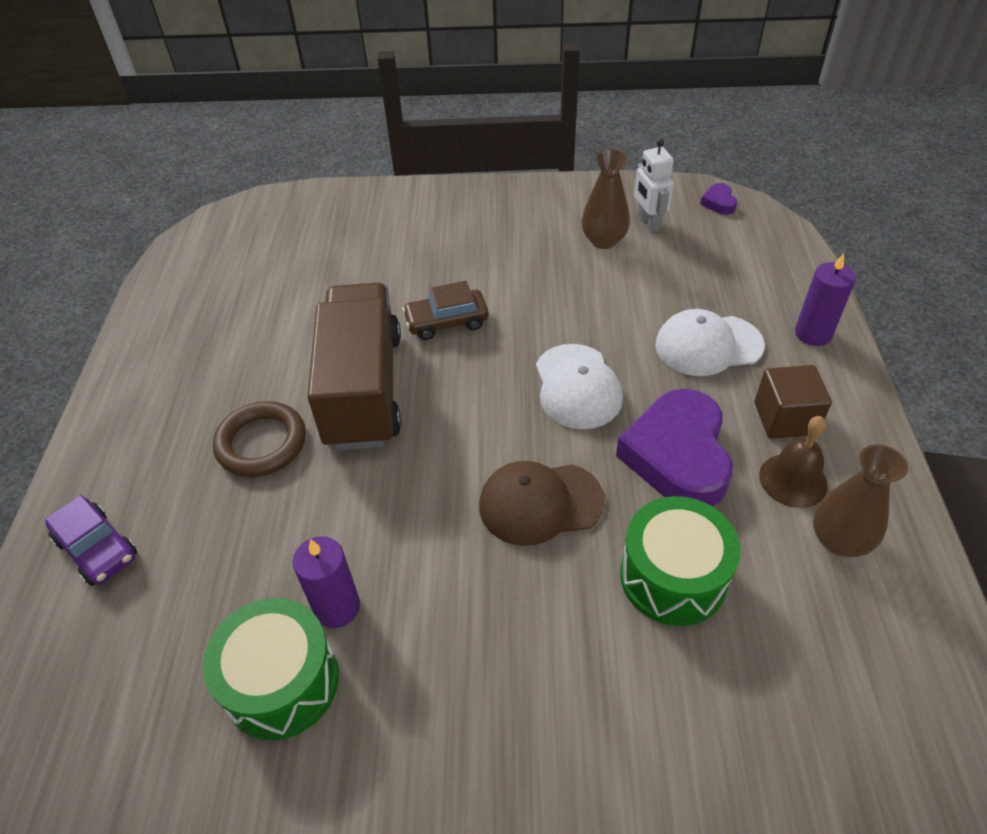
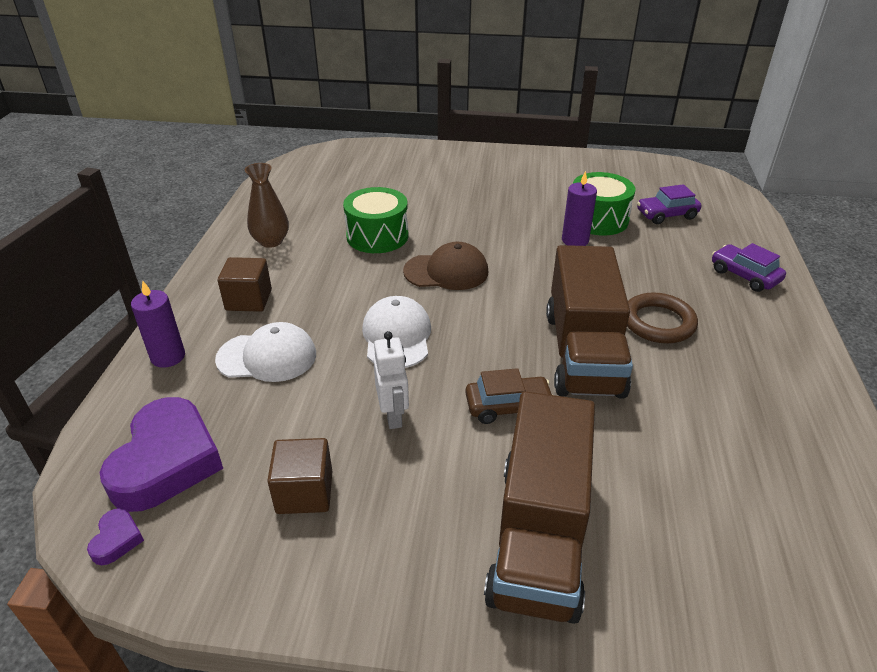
camera: 175 degrees left, 10 degrees down
(142, 717) = (666, 215): none -> purple car
(423, 235) = (539, 536): none -> brown truck
(603, 241) = (304, 492): brown vase -> brown cube
(648, 223) = (233, 514): white robot -> white robot (393, 415)
(677, 456) = (341, 286): purple heart -> purple heart (166, 461)
(793, 480) = (274, 268): brown bell -> none

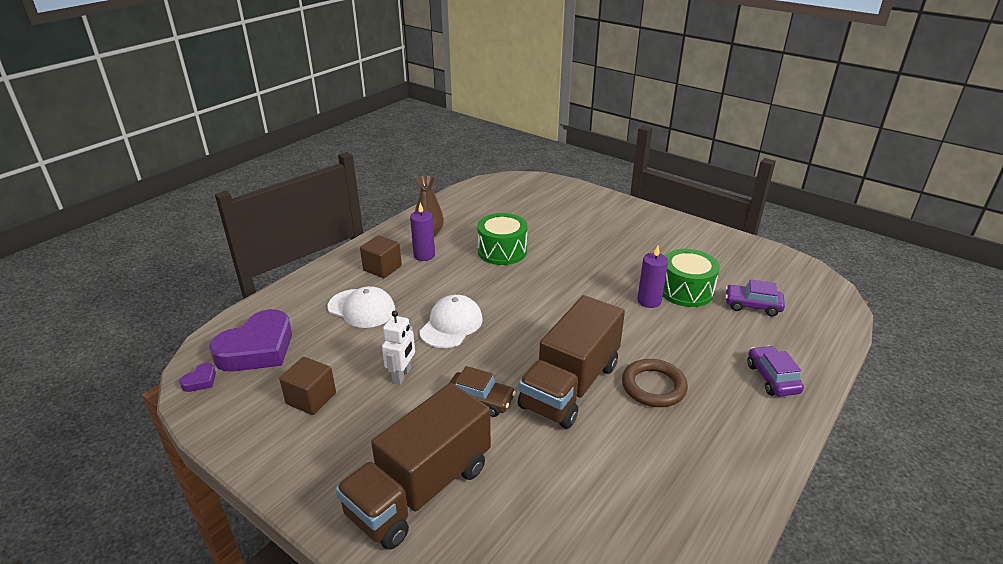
camera: 30 degrees right, 5 degrees down
(168, 357) = (308, 288): purple candle -> purple candle (424, 255)
(446, 271) = (526, 292): brown cap -> none

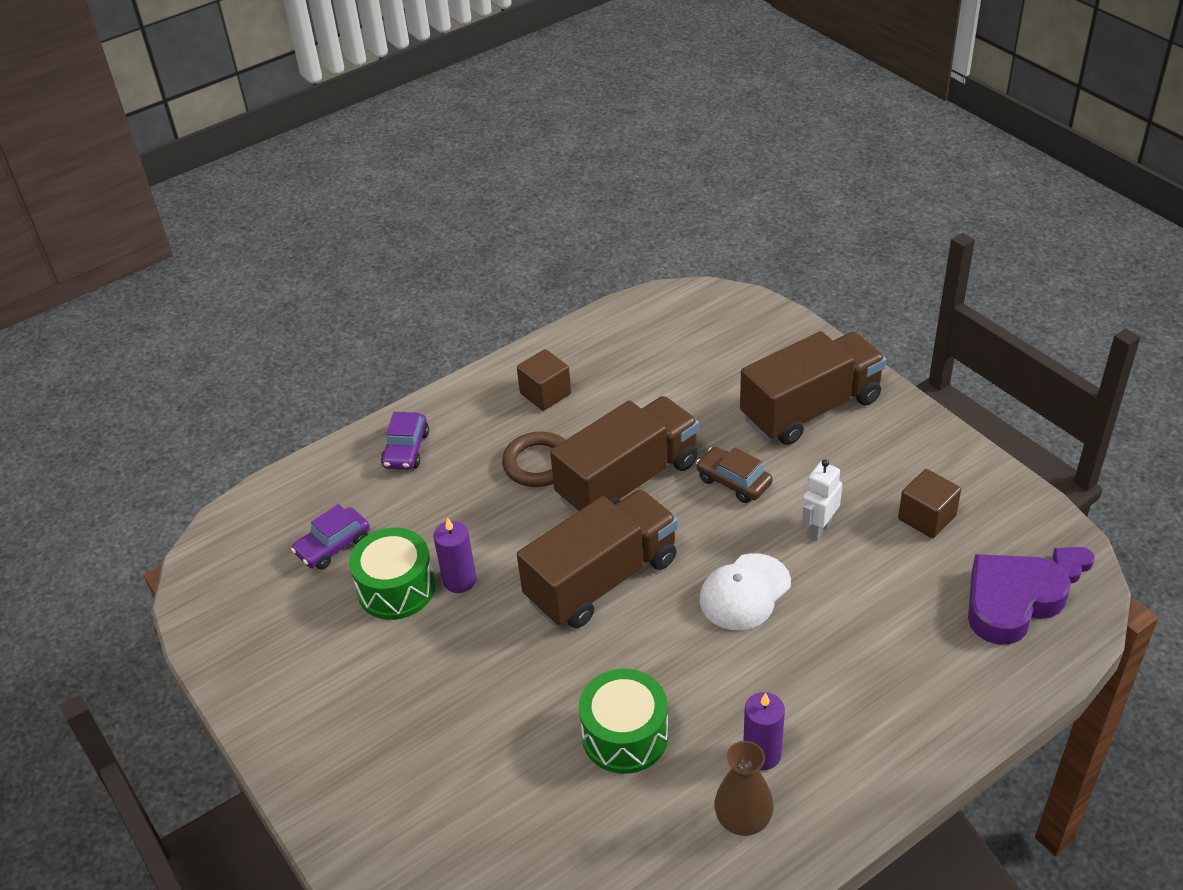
camera: 160 degrees left, 10 degrees up
(361, 308) = (871, 648): white cap -> none
(382, 268) = (837, 735): brown cube -> brown cube (545, 394)
(553, 316) = (602, 579): none -> brown truck
(752, 305) = (333, 546): purple car -> purple car turned 105 degrees clockwise

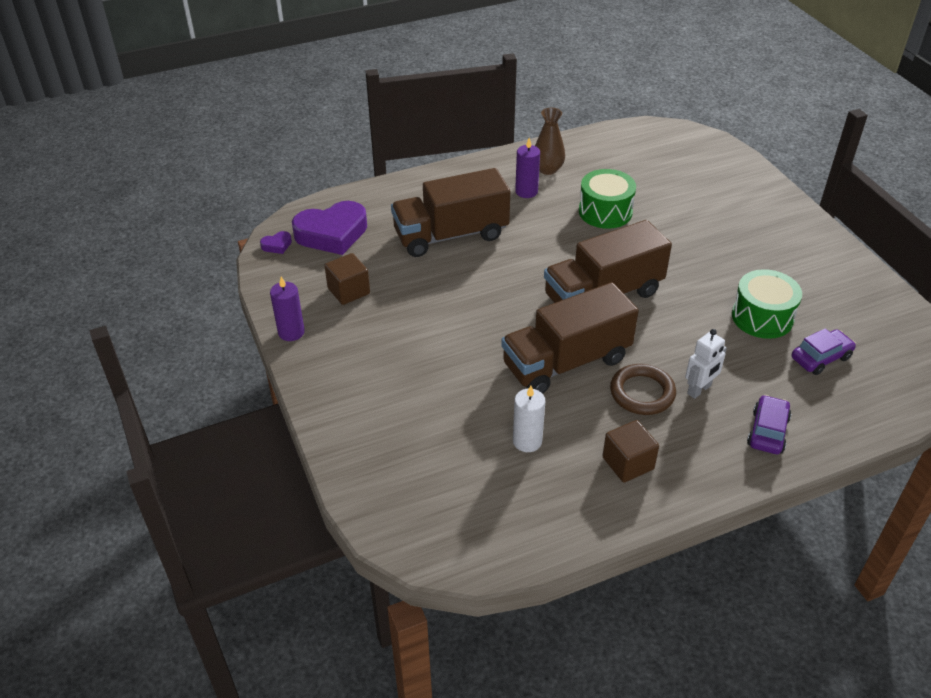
camera: 170 degrees left, 0 degrees up
(459, 580) = (712, 314): purple candle -> purple candle (291, 332)
(647, 393) = (527, 441): none -> white candle
(733, 482) = (479, 344): brown car -> none
(745, 592) = (503, 269): white cap -> none
(810, 409) = (385, 393): brown truck -> brown truck (451, 235)
(818, 528) = (431, 298): white robot -> white robot (699, 390)

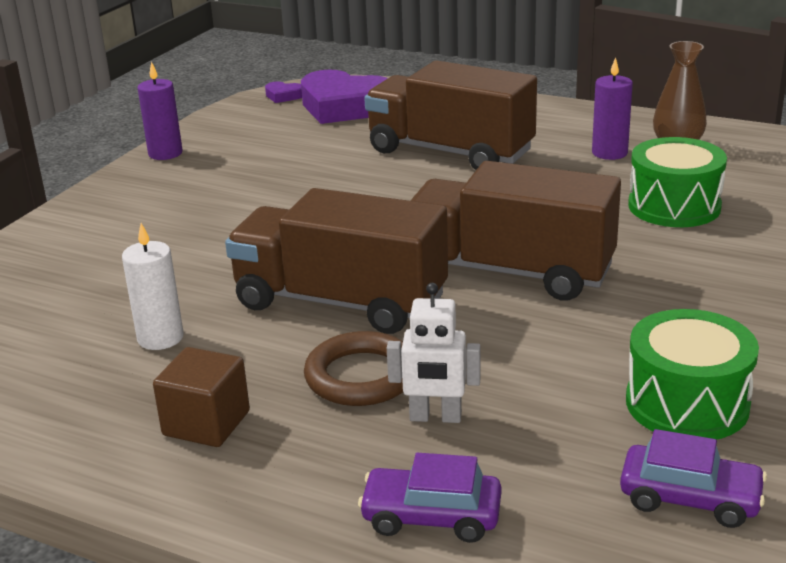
camera: 50 degrees right, 15 degrees down
(348, 291) = (269, 149): brown cube -> none
(767, 431) = (431, 516): purple car -> purple car turned 150 degrees counterclockwise

